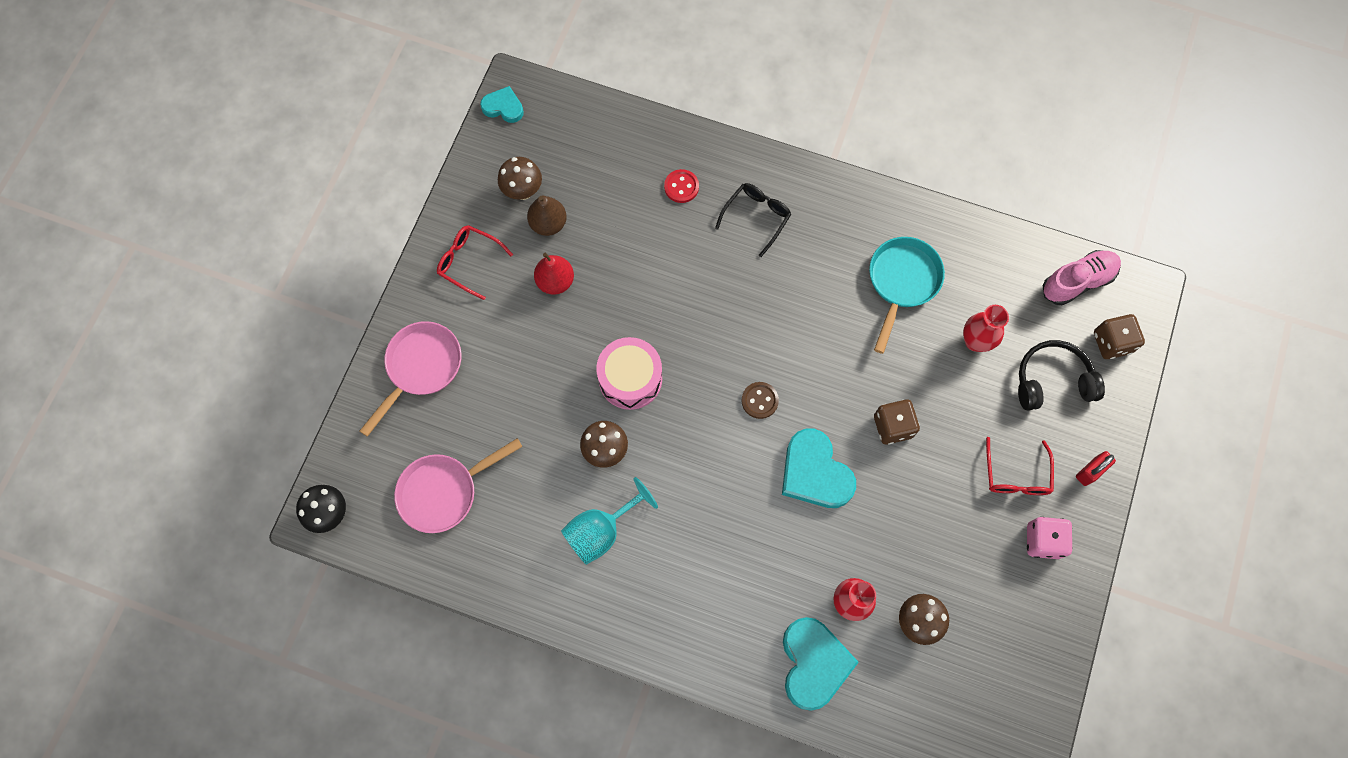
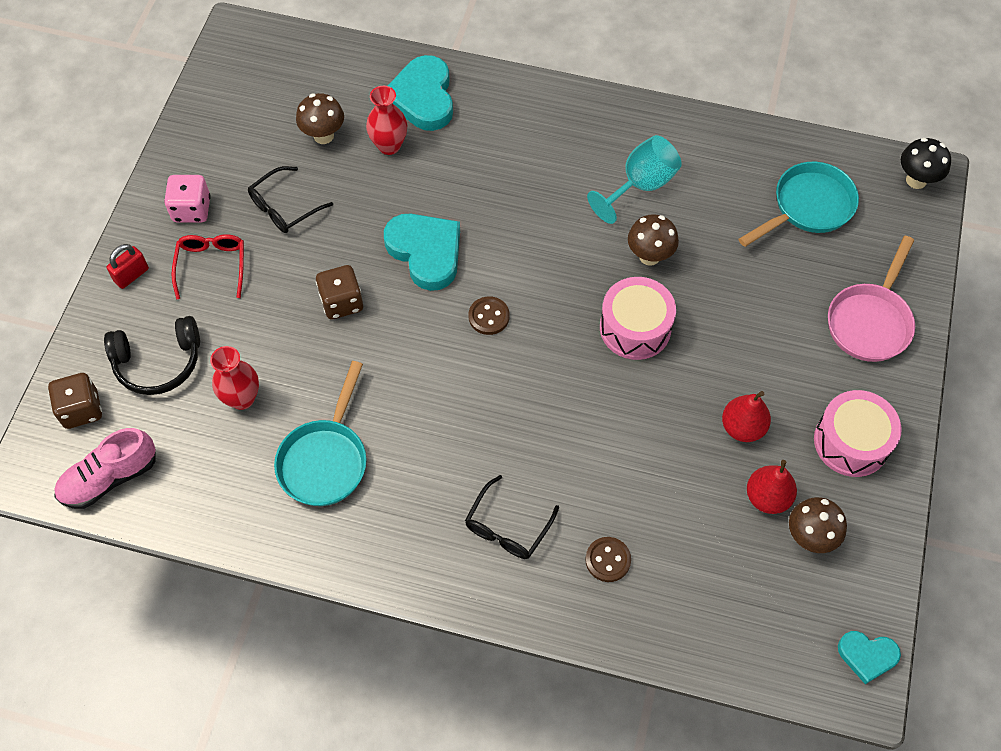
camera: 175 degrees right, 10 degrees down
(444, 492) = (808, 207): pink pan -> turquoise pan
(469, 262) = (851, 442): red glasses -> pink drum
(548, 223) = (767, 497): brown pear -> red pear
(681, 187) = (608, 560): red button -> brown button
(952, 535) = (284, 207): none -> black glasses

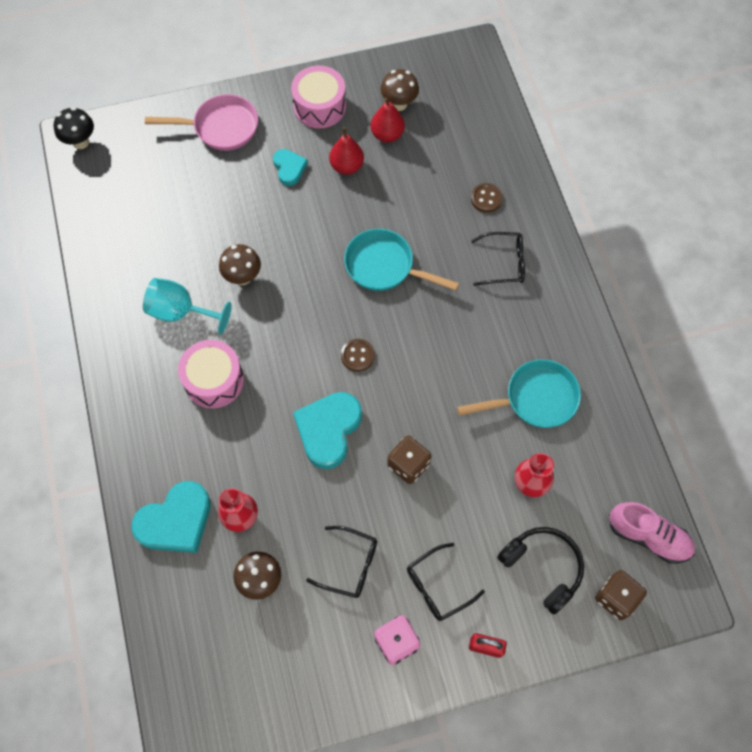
camera: 120 degrees left, 5 degrees up
(212, 266) = (438, 586): red glasses -> black glasses
(635, 328) = (309, 259): pink drum -> pink drum (214, 380)
(808, 207) = (142, 197): turquoise pan -> turquoise pan (384, 266)
(867, 656) = (453, 52): turquoise heart -> turquoise heart (289, 168)

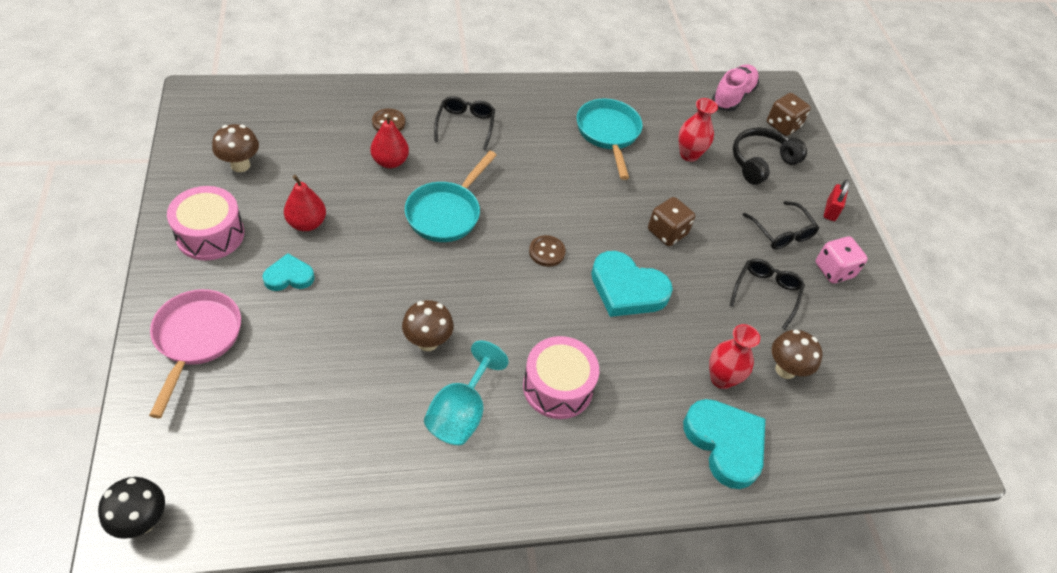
camera: 90 degrees left, 15 degrees down
(387, 134) = (278, 182): red pear -> red pear (390, 161)

